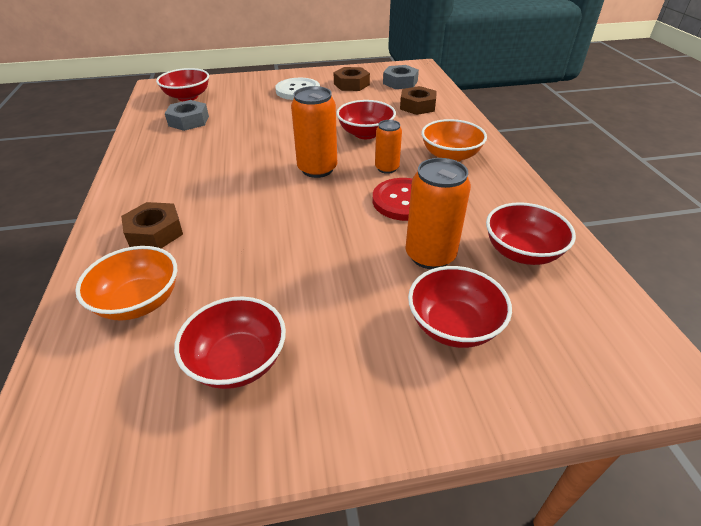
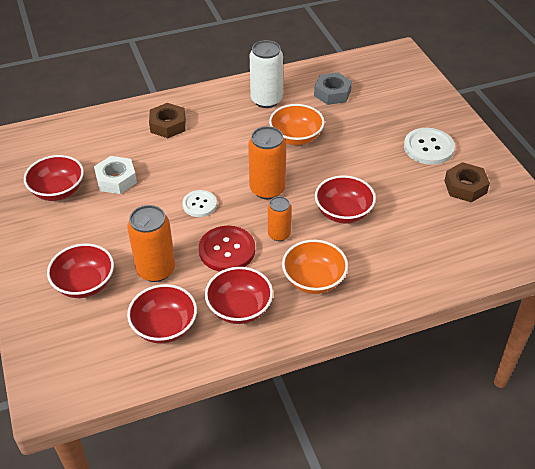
camera: 80 degrees right, 5 degrees up
(139, 302) = (102, 140): orange bowl -> orange bowl (296, 137)
(167, 157) = (266, 100): none -> white can
(188, 97) = (381, 78): red bowl -> red bowl (239, 308)
(244, 288) = (116, 179): none -> white nut
(325, 215) = (199, 204): none -> white button
(400, 82) = (491, 229): grey nut -> none
(417, 106) = (426, 249): brown nut -> none

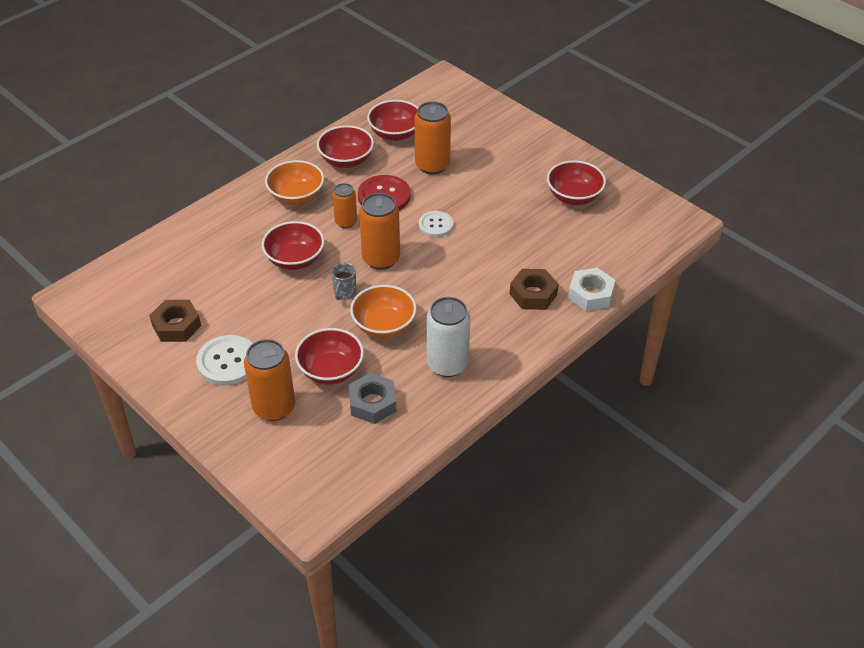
camera: 155 degrees right, 0 degrees up
(85, 284) = (479, 140): red bowl -> red bowl (331, 370)
(116, 179) = (532, 222): white nut -> white nut (590, 294)
(314, 170) = (344, 293): none -> grey mug
(402, 109) = (274, 407): none -> orange can

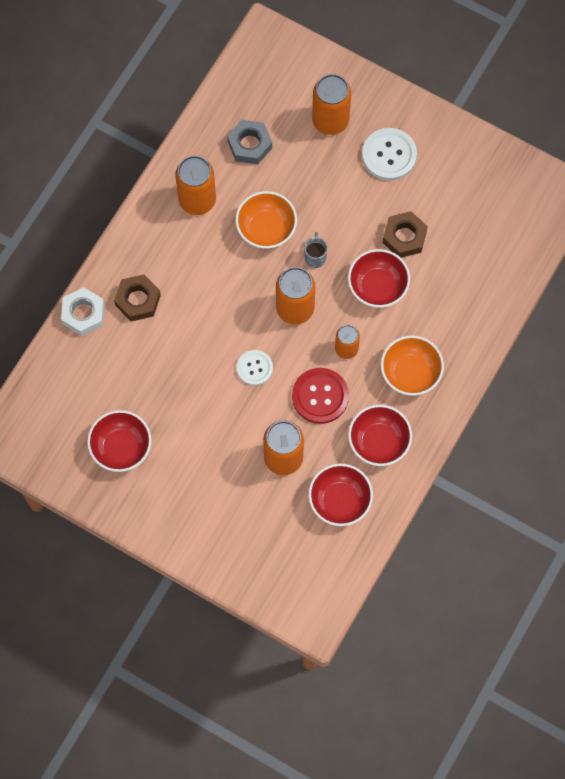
camera: 165 degrees right, 25 degrees up
(176, 325) = (452, 181): brown nut -> brown nut (404, 237)
(331, 370) = (296, 168): red bowl -> none
(447, 364) = (197, 200): white can -> orange can

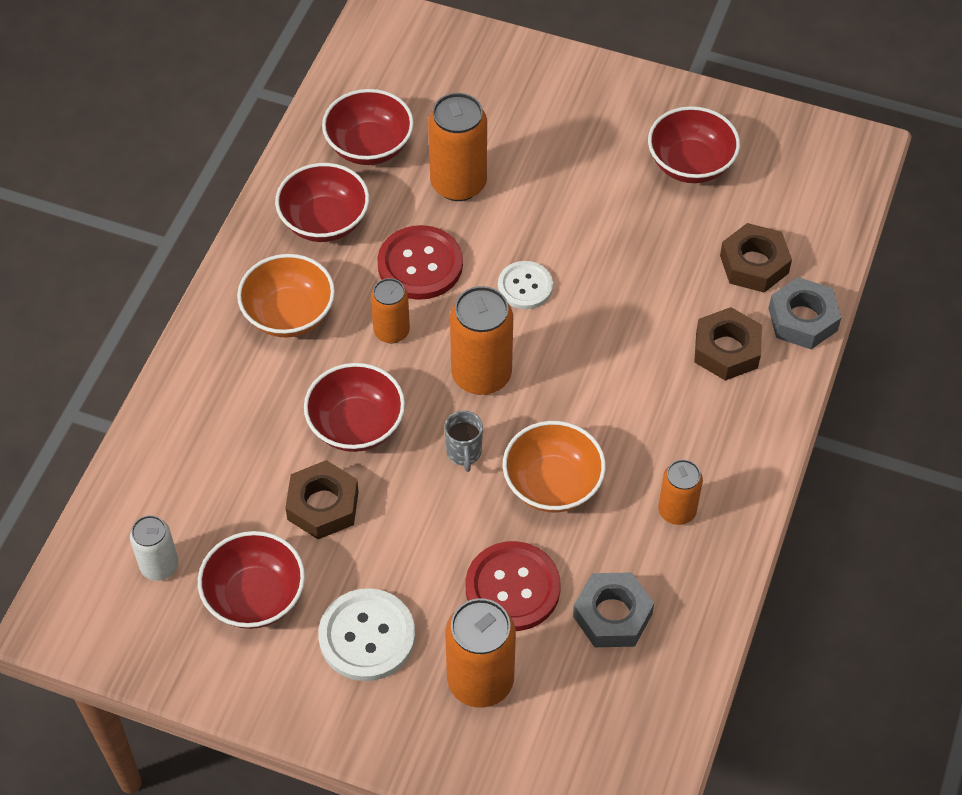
camera: 170 degrees right, 15 degrees down
(83, 314) = (802, 319): white nut -> grey nut
(102, 360) = (754, 264): none -> brown nut
(197, 200) = (677, 511): orange can -> orange can, size x0.61
(302, 169) = (512, 588): none -> red button
(449, 188) = (255, 596): none -> red bowl
(503, 215) = (159, 566): none -> white can

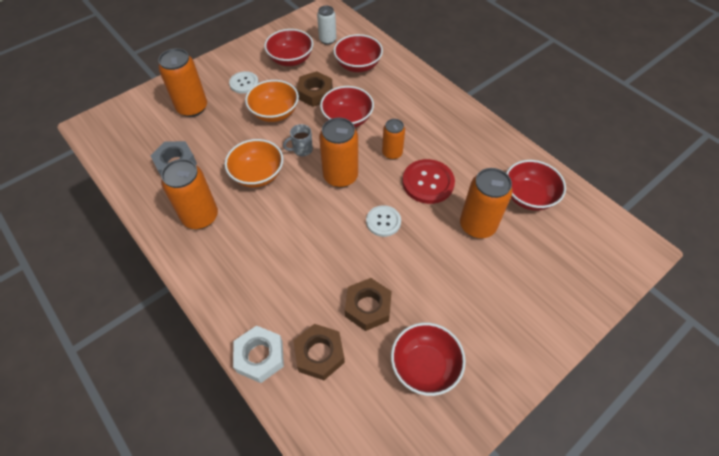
camera: 120 degrees right, 0 degrees up
(289, 314) = (428, 120): orange bowl -> orange bowl (274, 113)
(324, 221) = (481, 156): red bowl -> red bowl (358, 65)
(367, 636) = (244, 83): white button -> white button, size x0.64
(464, 453) = (302, 150): grey mug -> grey mug turned 45 degrees counterclockwise
(512, 588) = (221, 136): red button -> none
(677, 511) = (200, 217): orange can -> orange can, size x1.64
(726, 350) = (271, 298): brown nut -> brown nut (368, 307)
(802, 319) = (260, 356): grey nut -> white nut

